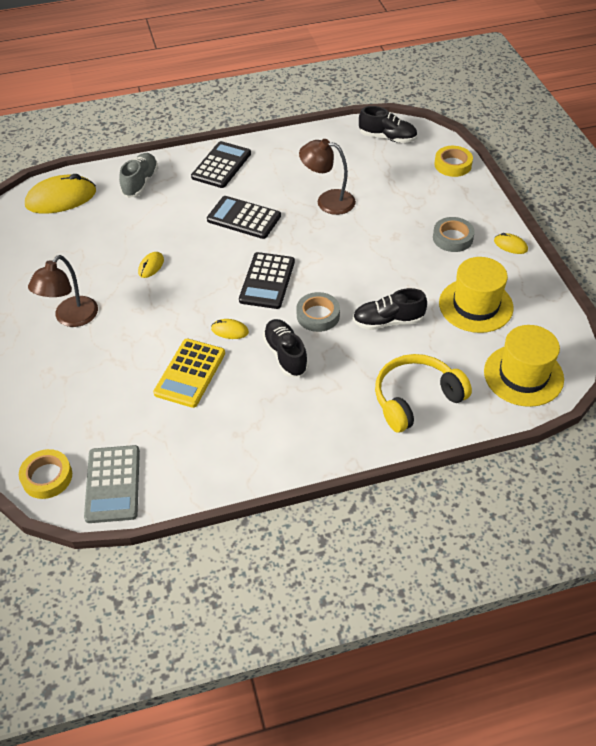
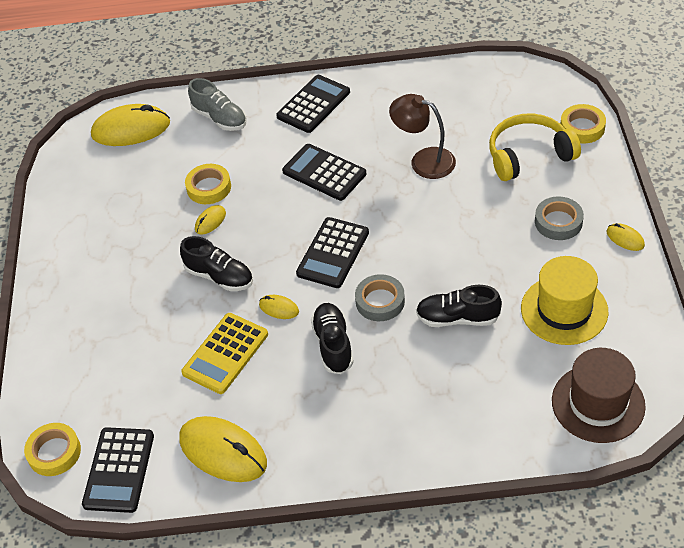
camera: 15 degrees right, 0 degrees up
(71, 318) = (113, 273): brown lamp -> none
(113, 484) = (119, 470): grey calculator -> black calculator
(140, 183) = (220, 118): grey shoe -> grey shoe turned 105 degrees clockwise
(143, 239) = (209, 187): none -> yellow tape
(207, 456) = (223, 452): none -> yellow mouse
(387, 138) = (513, 85): black shoe -> black shoe (219, 276)
(416, 398) = (466, 416): yellow headphones -> yellow headphones (529, 155)
(523, 375) = (598, 403): yellow hat -> brown hat

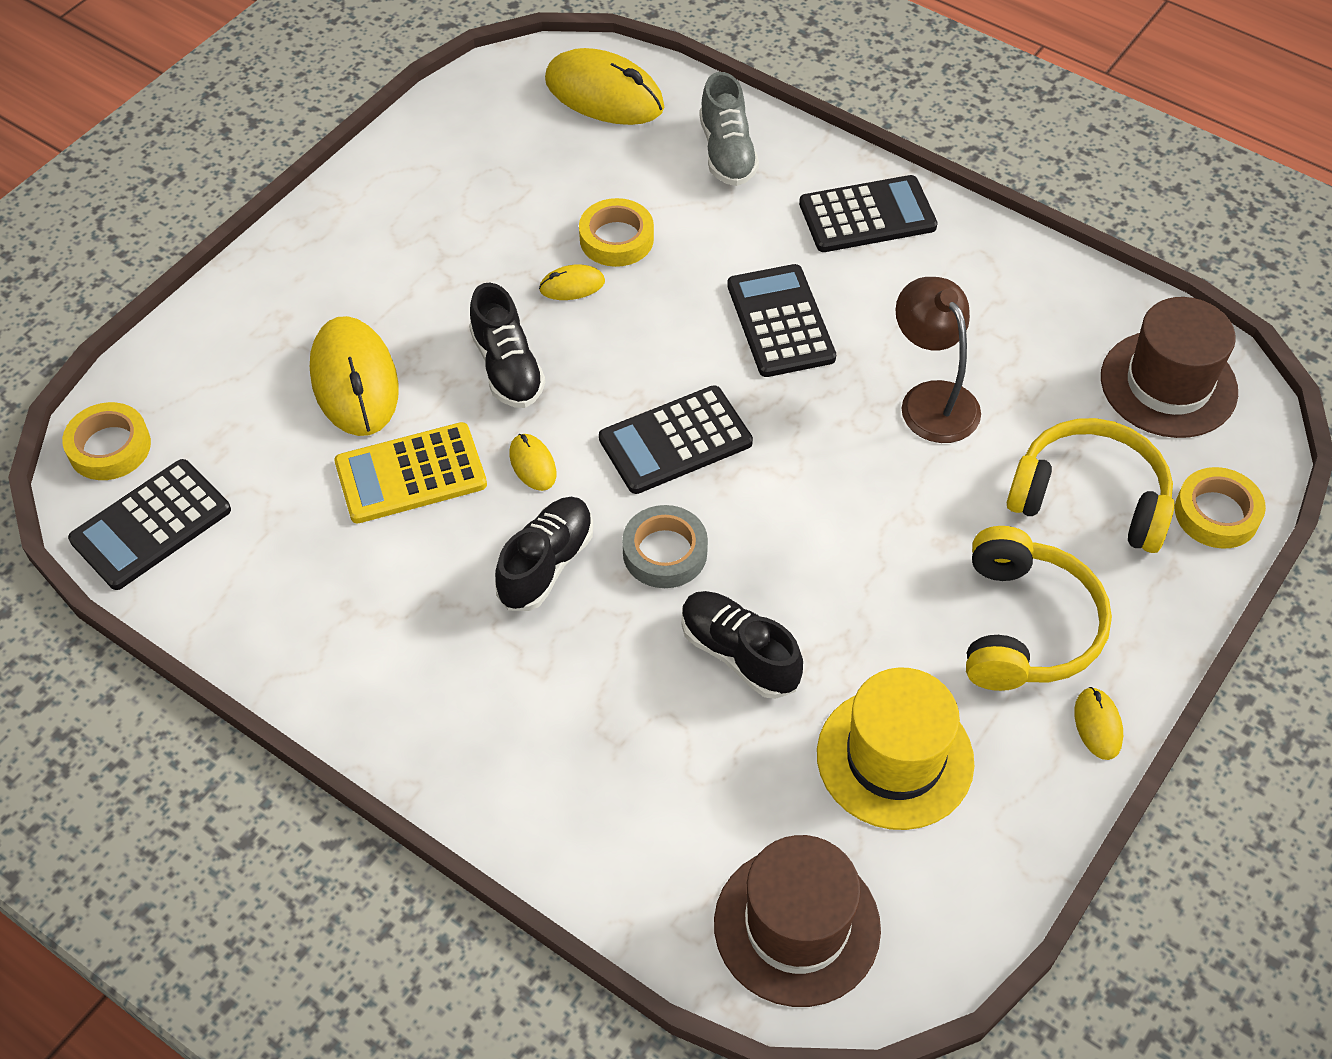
camera: 35 degrees right, 5 degrees up
(223, 452) = (280, 597): yellow mouse -> yellow mouse (355, 381)
(511, 91) = (1168, 384): none -> brown hat
(558, 222) = (1026, 626): grey tape -> yellow headphones

